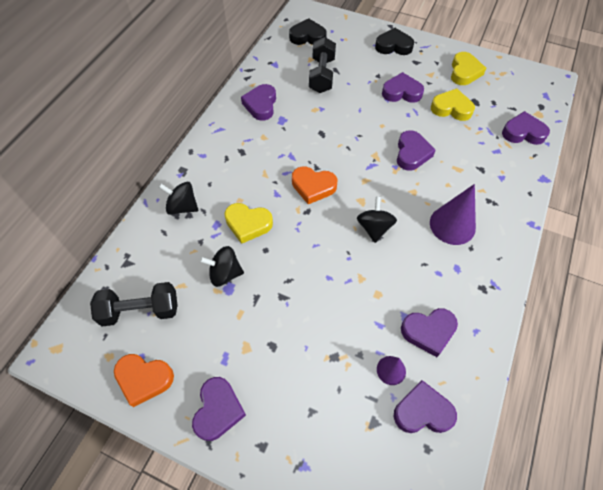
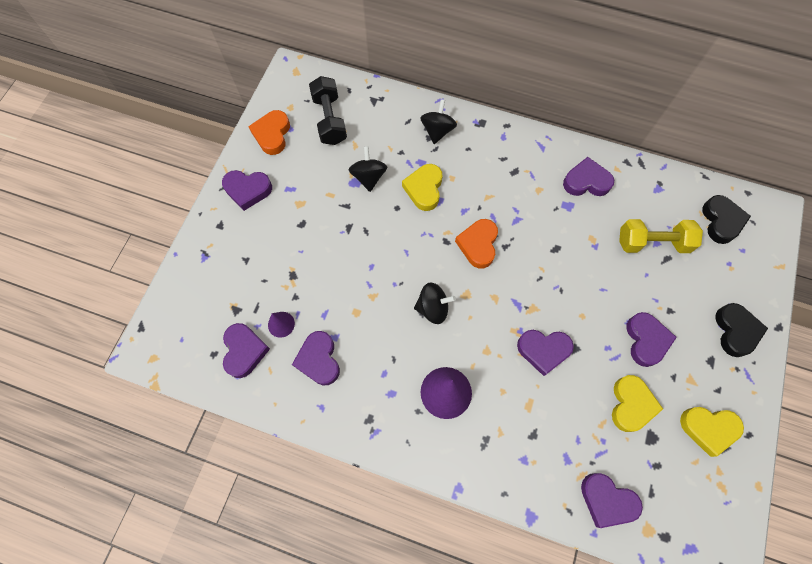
camera: 85 degrees right, 10 degrees up
(322, 75) = (652, 243): black dumbbell -> yellow dumbbell
(523, 132) = (607, 500): purple heart -> purple heart turned 120 degrees clockwise

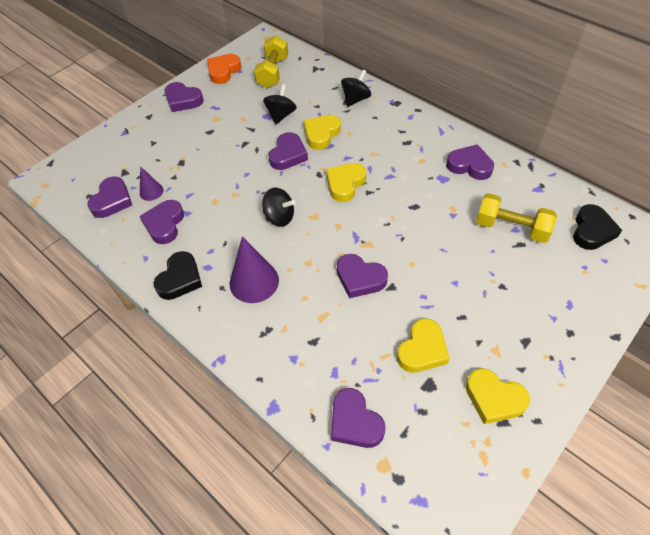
camera: 25 degrees right, 15 degrees down
(330, 120) = (273, 72): black dumbbell -> yellow dumbbell
(478, 245) = (345, 184): orange heart -> yellow heart
(646, 340) = (465, 302): purple heart -> purple heart (288, 155)
(735, 331) = (565, 324): black heart -> black heart (180, 279)

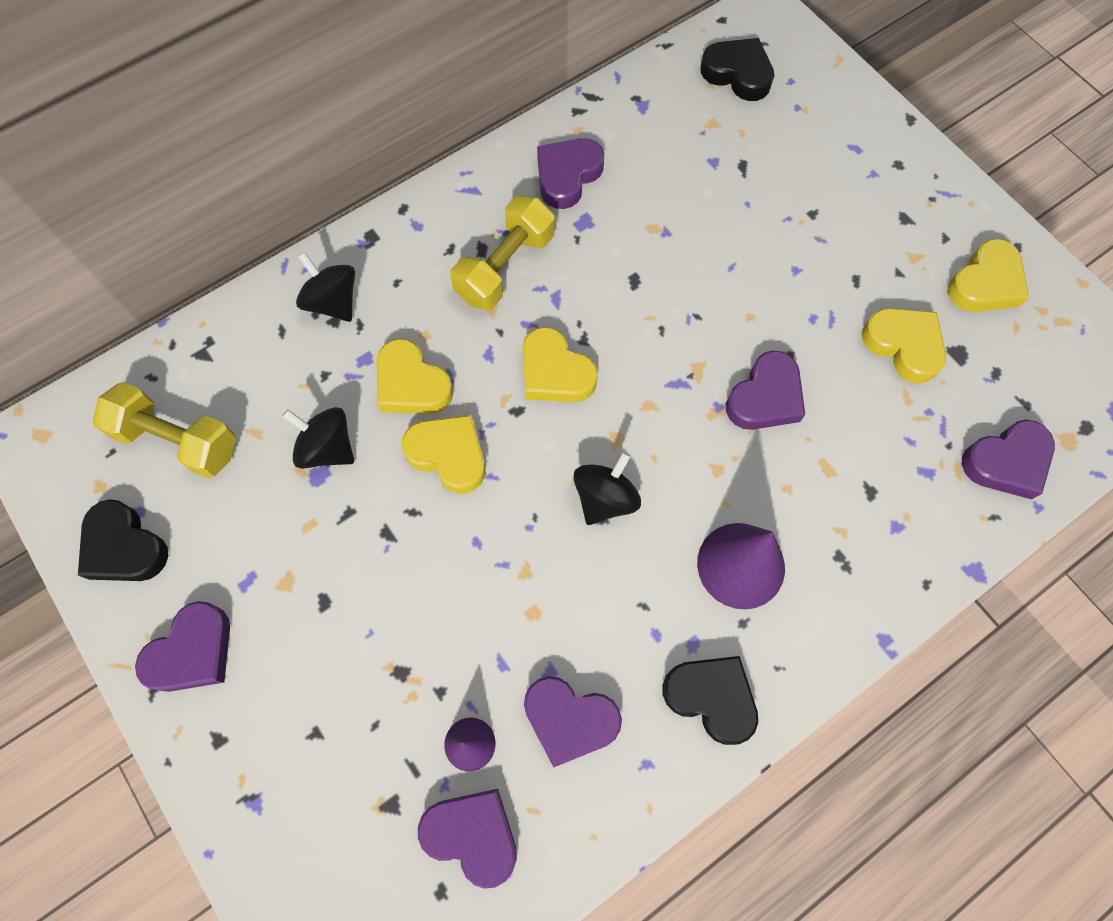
camera: 80 degrees left, 15 degrees up
(223, 71) = (124, 547): orange heart -> black heart
(288, 155) = (449, 455): purple heart -> yellow heart
(511, 228) = (710, 166): yellow dumbbell -> yellow dumbbell (505, 267)

